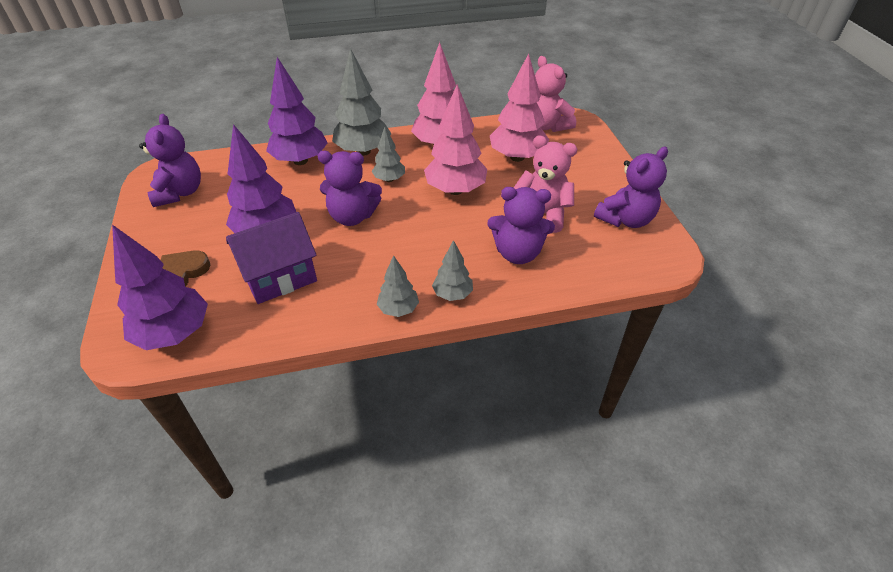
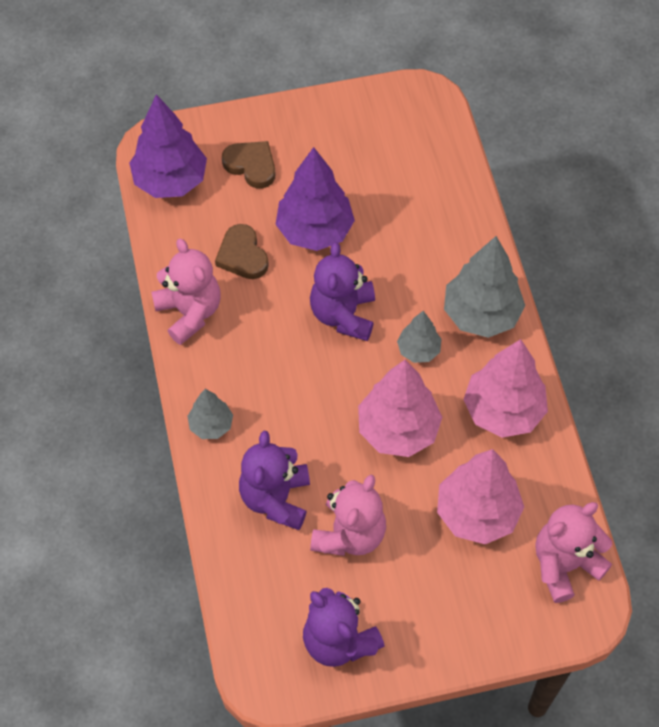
camera: 90 degrees right, 15 degrees up
(180, 192) = (385, 129): purple teddy bear -> none
(280, 277) = (242, 255): purple house -> brown heart
(300, 160) = (456, 243): purple tree -> none
(334, 313) = (189, 312): none -> pink teddy bear
(398, 309) = (191, 372): grey tree -> none

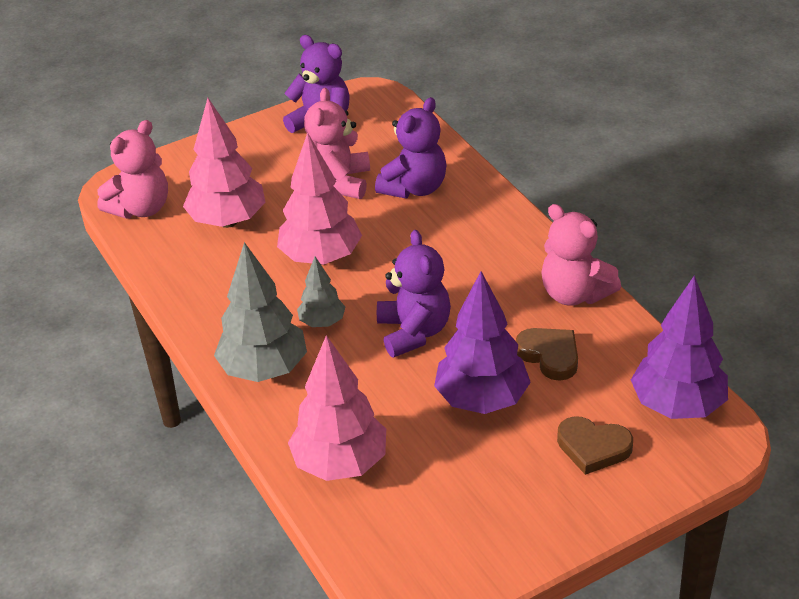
camera: 165 degrees right, 20 degrees down
(211, 425) = (500, 218): grey tree -> none
(276, 498) = (414, 188): purple teddy bear -> purple teddy bear turned 45 degrees clockwise
(503, 411) = (220, 296): pink tree -> pink tree (340, 464)

